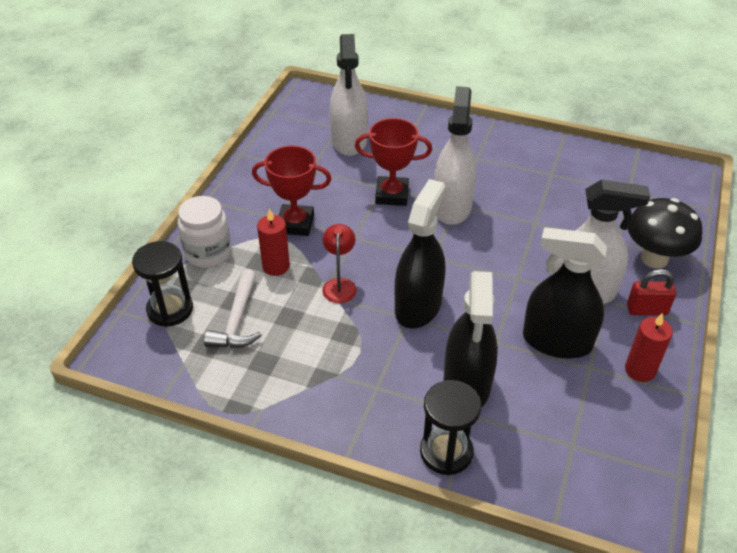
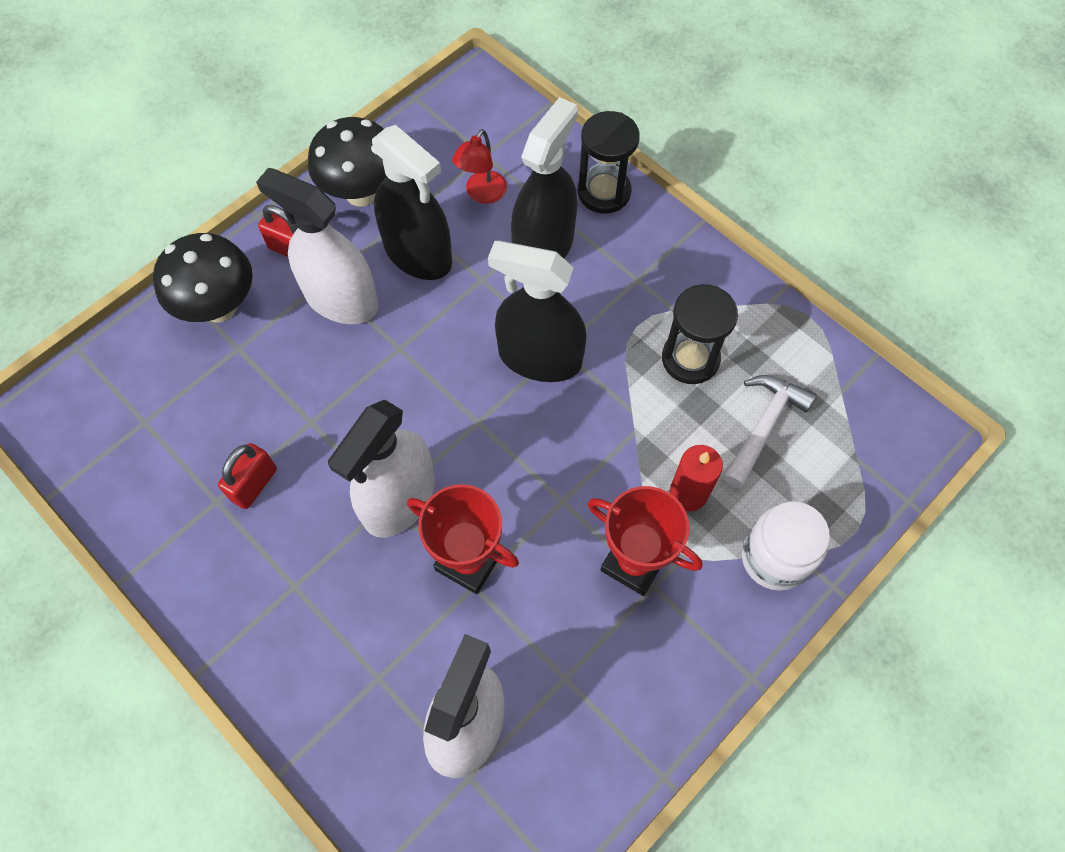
camera: 155 degrees left, 20 degrees up
(170, 309) = (845, 478): black hourglass -> black hourglass (690, 359)
(339, 285) = (618, 428): red lamp -> red lamp (482, 194)
(418, 306) = (540, 358): black spray bottle -> black spray bottle turned 60 degrees clockwise
(538, 186) = (254, 484): none -> red padlock
(640, 370) = (361, 193): red candle -> black mushroom

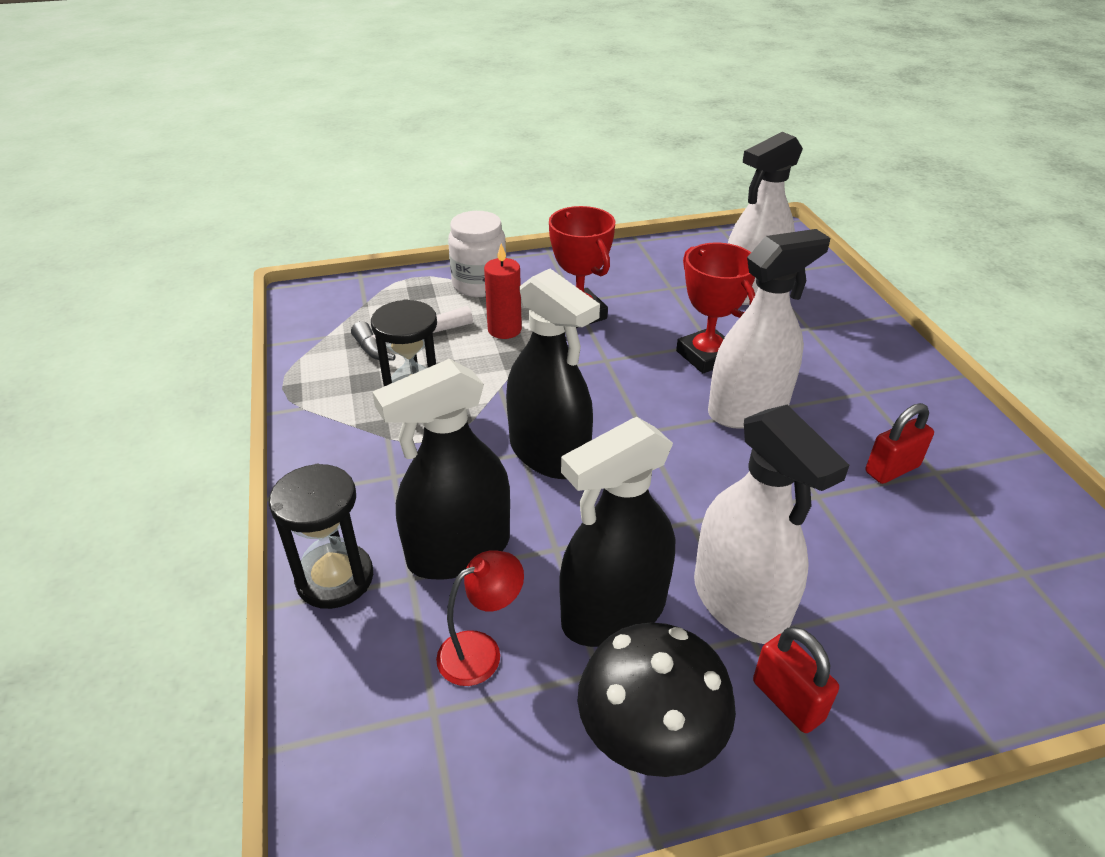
camera: 150 degrees left, 25 degrees down
(219, 307) = (913, 666): black mushroom -> none
(418, 253) = (613, 612): black spray bottle -> black spray bottle turned 105 degrees counterclockwise

